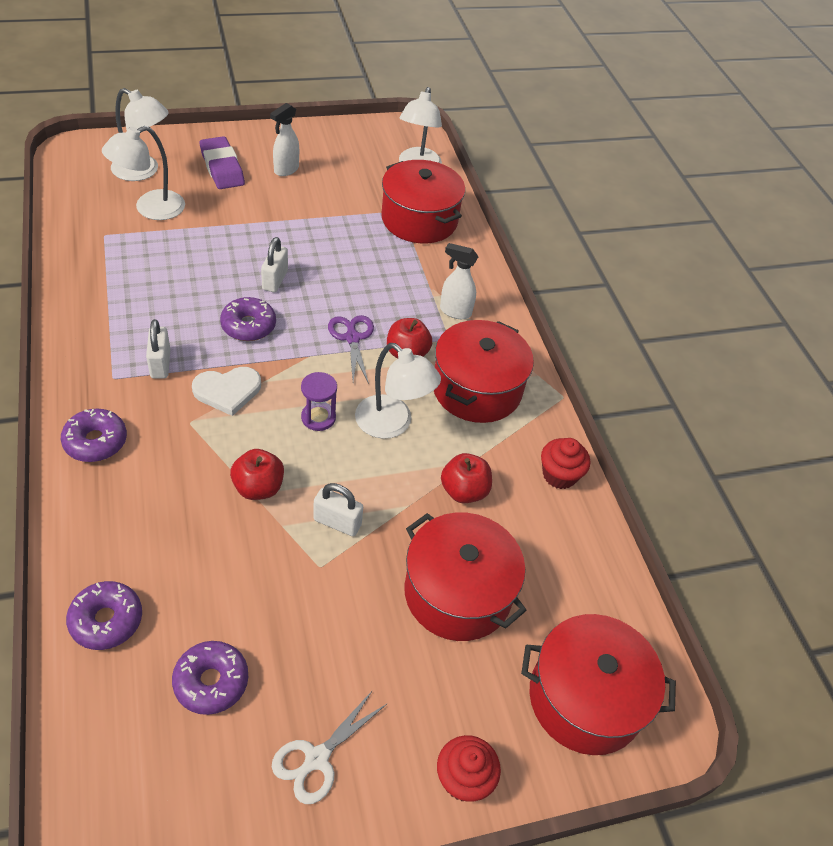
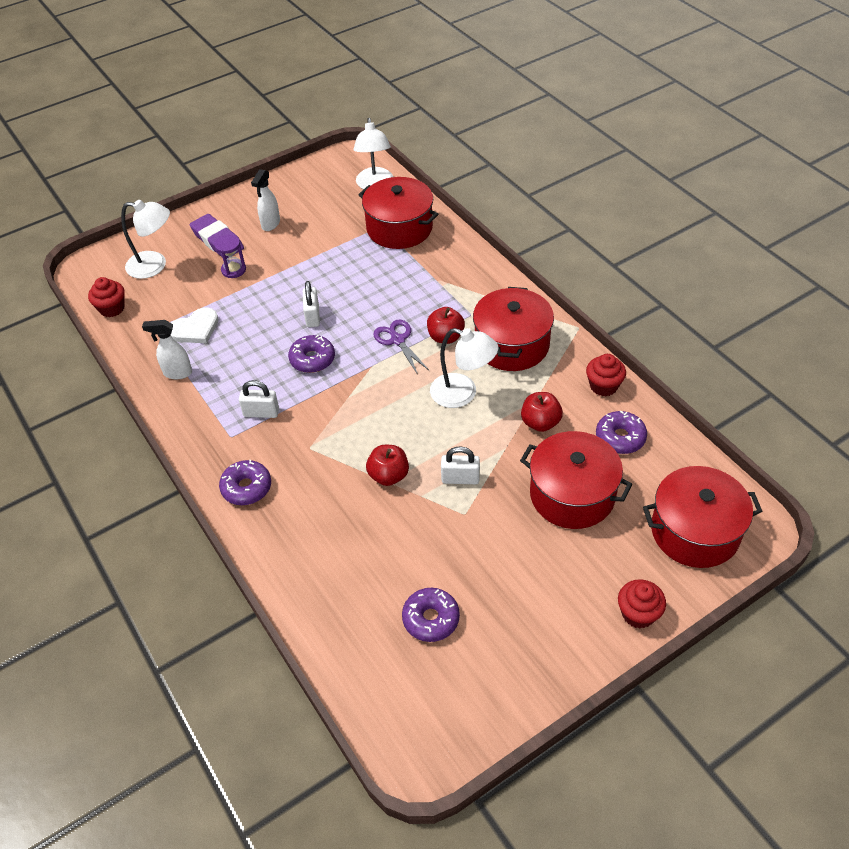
camera: 10 degrees left, 0 degrees up
(74, 199) = (112, 308): none -> red cupcake
(106, 620) = (331, 607): purple donut -> purple donut (620, 438)
(150, 209) = (179, 294): white lamp -> none
(160, 364) = (261, 413): white padlock -> white padlock turned 60 degrees counterclockwise
(227, 391) = (325, 414): white heart -> white heart (195, 329)
(316, 759) = (532, 640): white scissors -> none
(318, 417) = (405, 409): purple hourglass -> purple hourglass (233, 270)
(455, 311) = (465, 291): white spray bottle -> white spray bottle (177, 373)

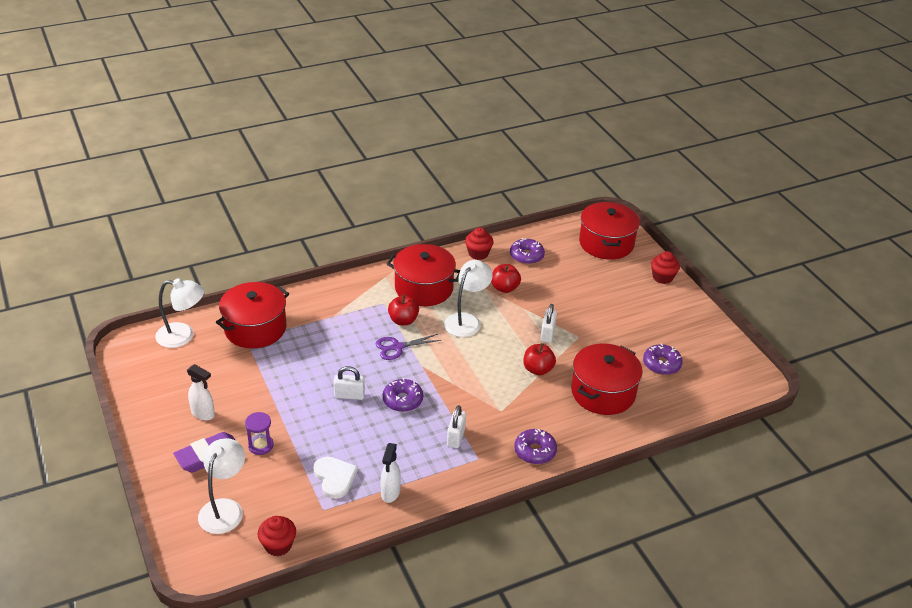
camera: 85 degrees left, 10 degrees down
(572, 495) = (570, 286): red pot -> red pot (603, 392)

